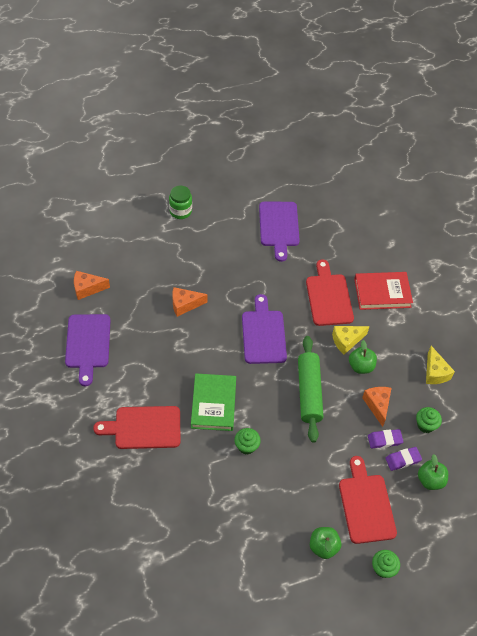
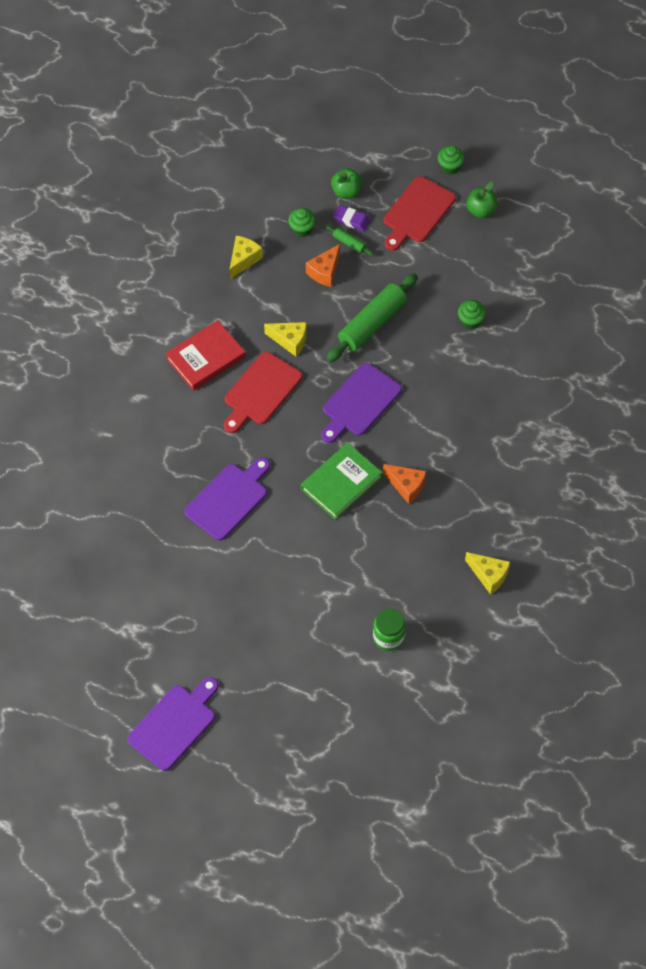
camera: 135 degrees left, 5 degrees up
(87, 288) = (489, 575): orange cheese -> yellow cheese
(88, 344) = (535, 514): purple cutting board -> purple cutting board (174, 724)
(144, 427) = (546, 399): red cutting board -> none
(180, 211) = (313, 595): green jar -> green jar (388, 637)
(213, 404) = (466, 375): green book -> green book (341, 483)
(361, 366) = (302, 311): green apple -> none
(382, 293) = (205, 358): red book -> red book turned 75 degrees counterclockwise
(384, 440) = (349, 243): purple eraser -> green rolling pin

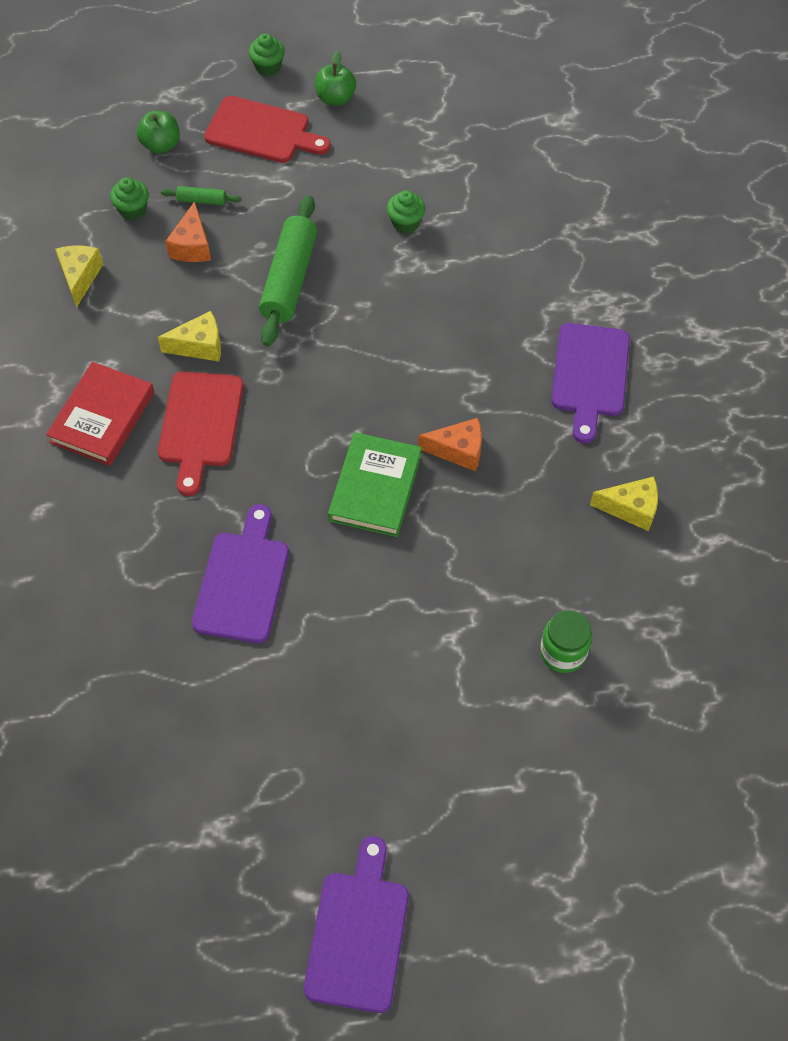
camera: 30 degrees left, 0 degrees up
(351, 220) = (187, 173): purple eraser -> none
(359, 402) = (334, 378): purple cutting board -> purple cutting board (590, 375)
(417, 212) = (262, 131): red cutting board -> red cutting board turned 75 degrees counterclockwise

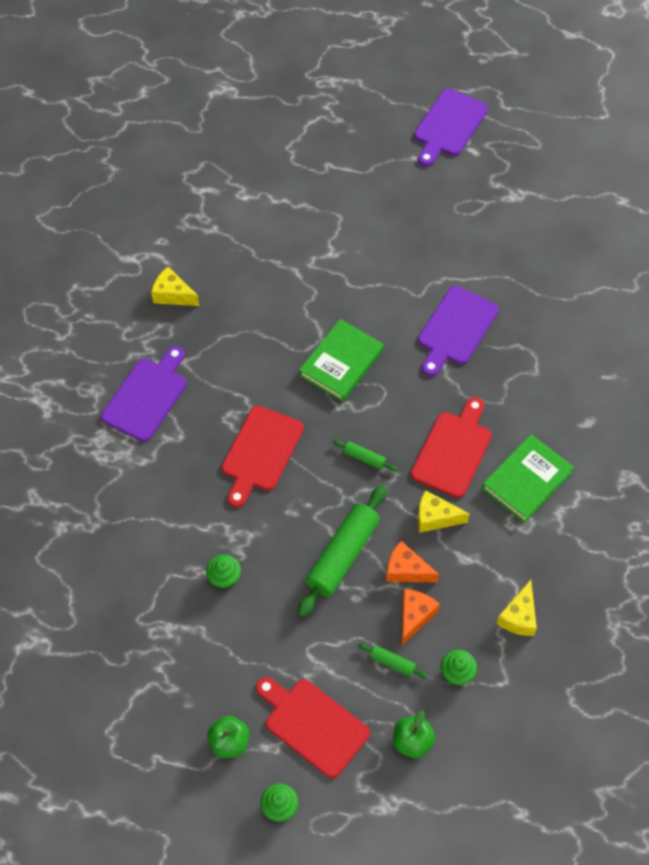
camera: 160 degrees left, 0 degrees up
(102, 417) = (527, 481): red book -> green book
(303, 384) = (364, 458): none -> green rolling pin
(426, 354) = (260, 452): none -> red cutting board
(458, 450) = (271, 371): orange cheese -> orange cheese (406, 570)
(563, 652) = (265, 224): green jar -> none

